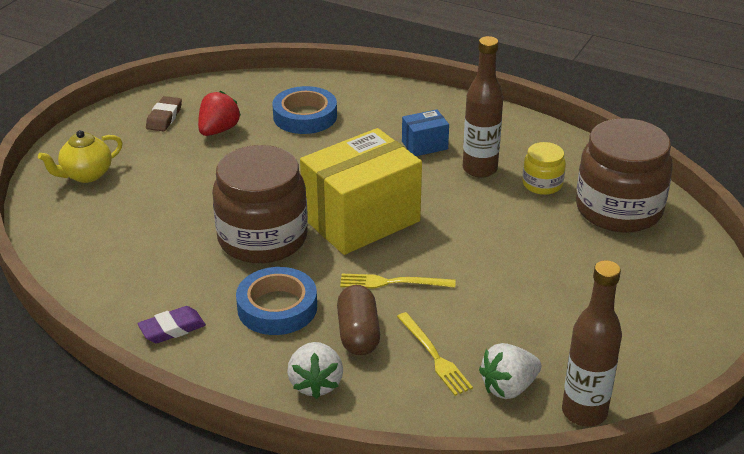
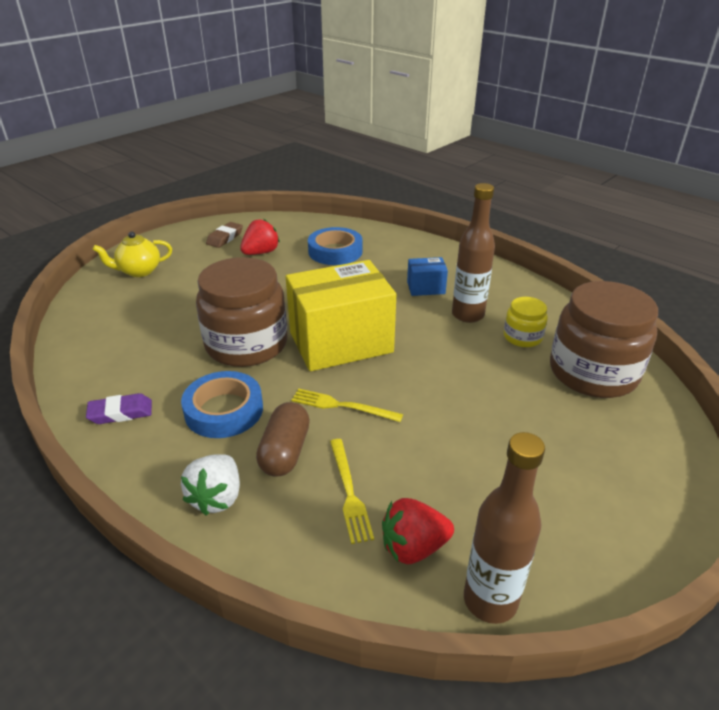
camera: 15 degrees right, 0 degrees up
(508, 387) = (413, 547): white strawberry -> red strawberry

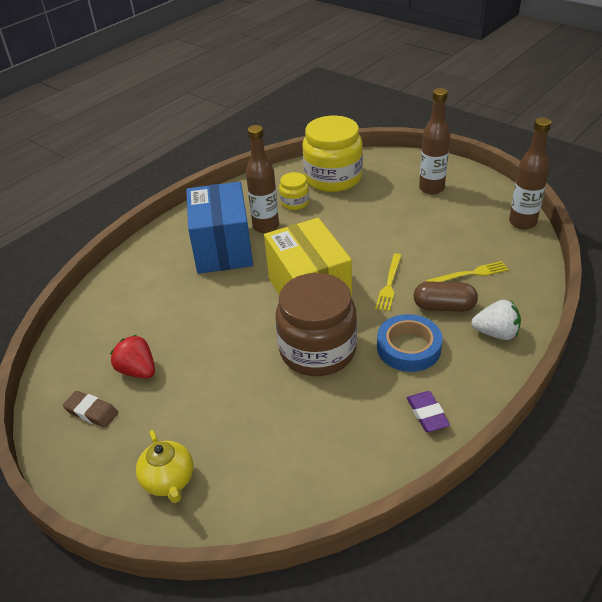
camera: 90 degrees left, 5 degrees up
(335, 251) = (145, 311): blue tape -> none
(413, 547) = (501, 247): red strawberry -> none
(426, 288) = (223, 248): blue box -> blue box, size x2.25
(587, 481) = (431, 188): none -> brown bottle
(593, 372) = (333, 178): brown jar -> yellow jar

